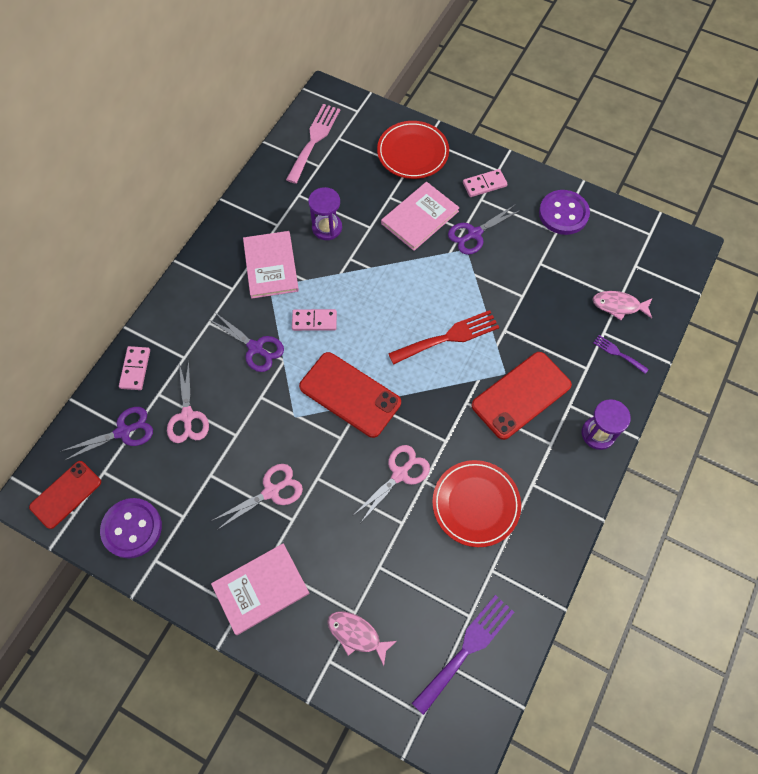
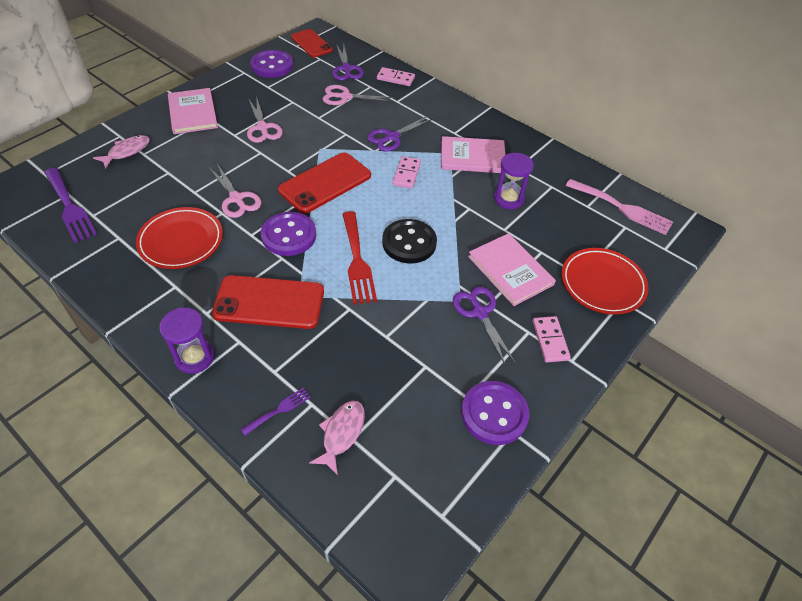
camera: 100 degrees right, 15 degrees down
(412, 300) = (409, 243): none -> black button
(436, 405) = (289, 235): none -> purple button
(521, 395) = (269, 302): red phone -> red phone turned 60 degrees counterclockwise

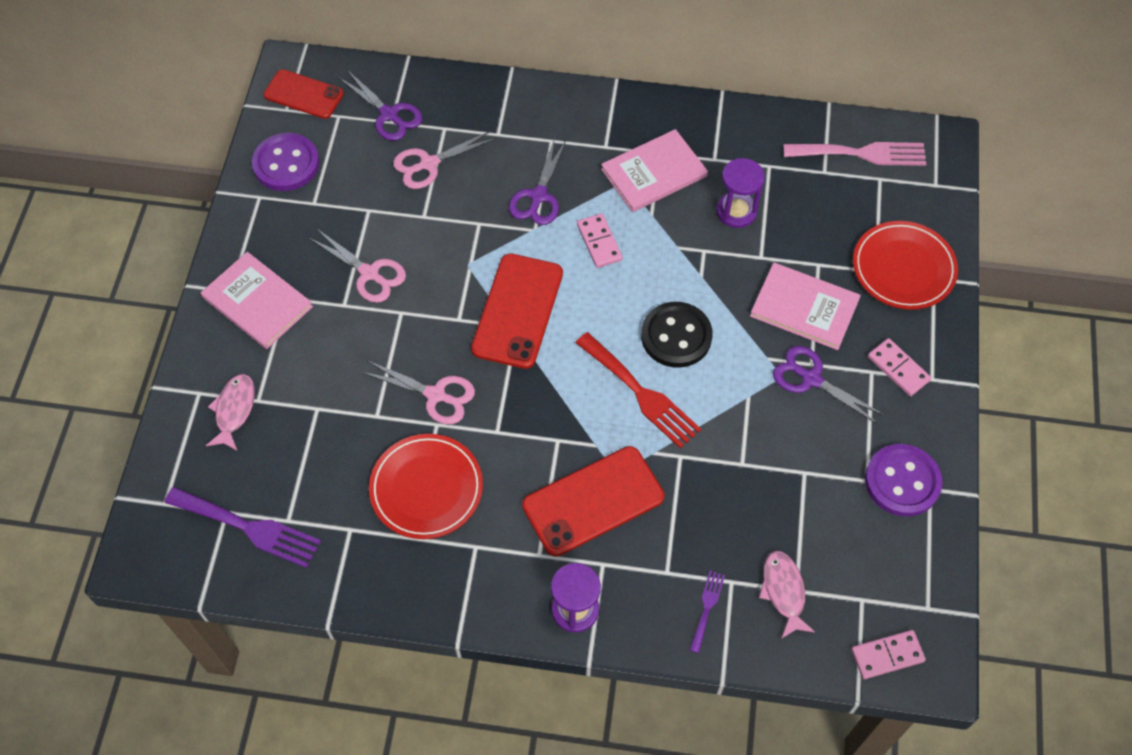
camera: 30 degrees left, 10 degrees up
(289, 235) = (540, 407): purple button -> none
(395, 78) = (465, 96): pink domino -> pink domino (887, 655)

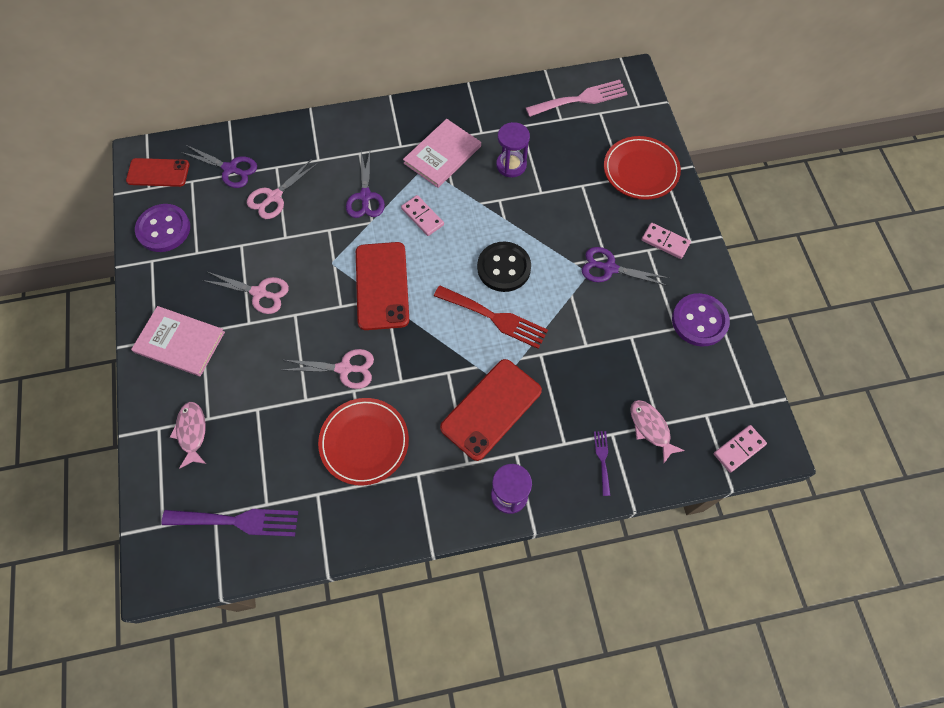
camera: 20 degrees left, 5 degrees up
(804, 308) = (585, 219): pink book -> none

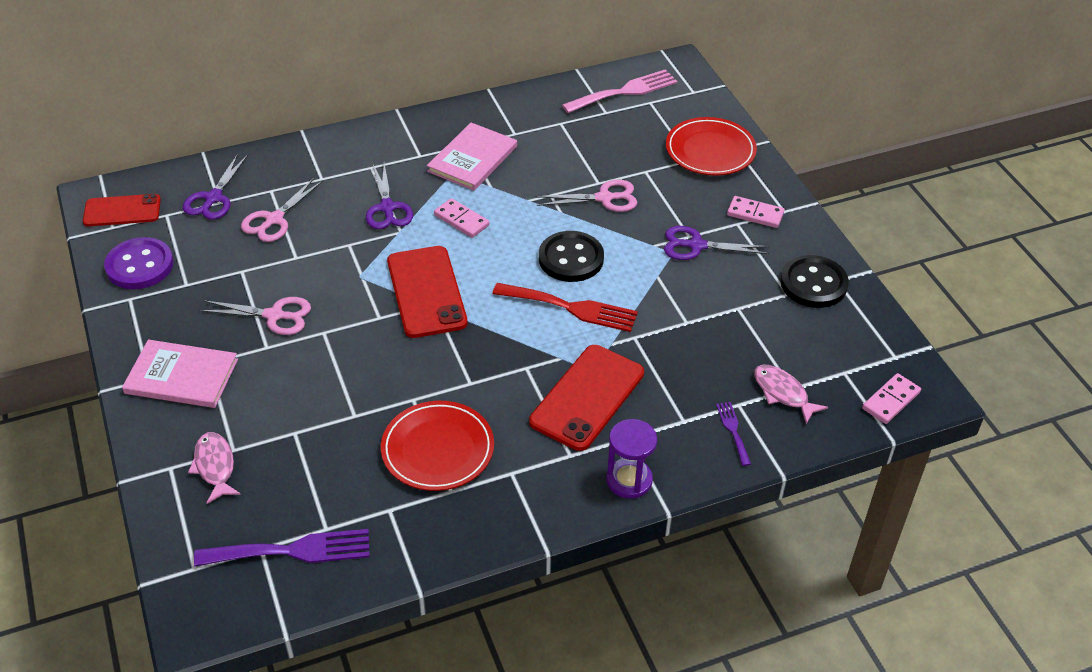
camera: 10 degrees left, 20 degrees down
(230, 169) = (213, 198): purple scissors -> purple scissors turned 90 degrees clockwise
(344, 369) = (397, 379): pink scissors -> pink scissors (604, 198)
(511, 165) = (557, 160): purple hourglass -> none
(699, 321) = (813, 284): purple button -> black button

